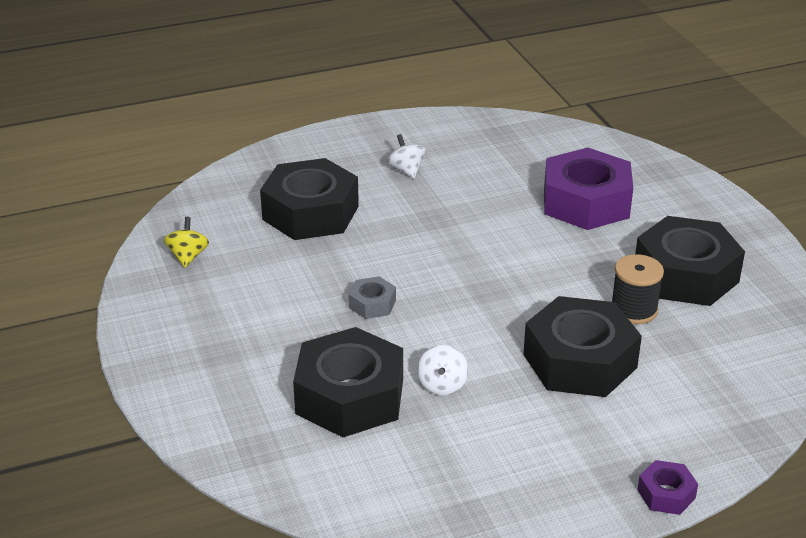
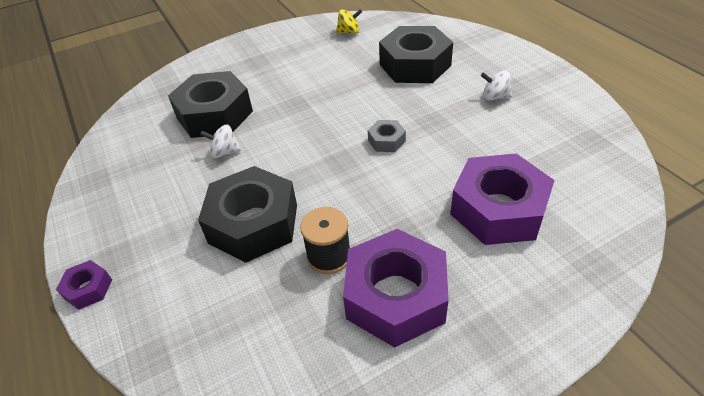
camera: 85 degrees right, 10 degrees up
(372, 304) = (313, 108): grey nut -> grey nut (386, 141)
(406, 170) = (495, 97): white spinning top -> white spinning top turned 135 degrees counterclockwise
(686, 275) = (395, 296): black nut -> purple nut

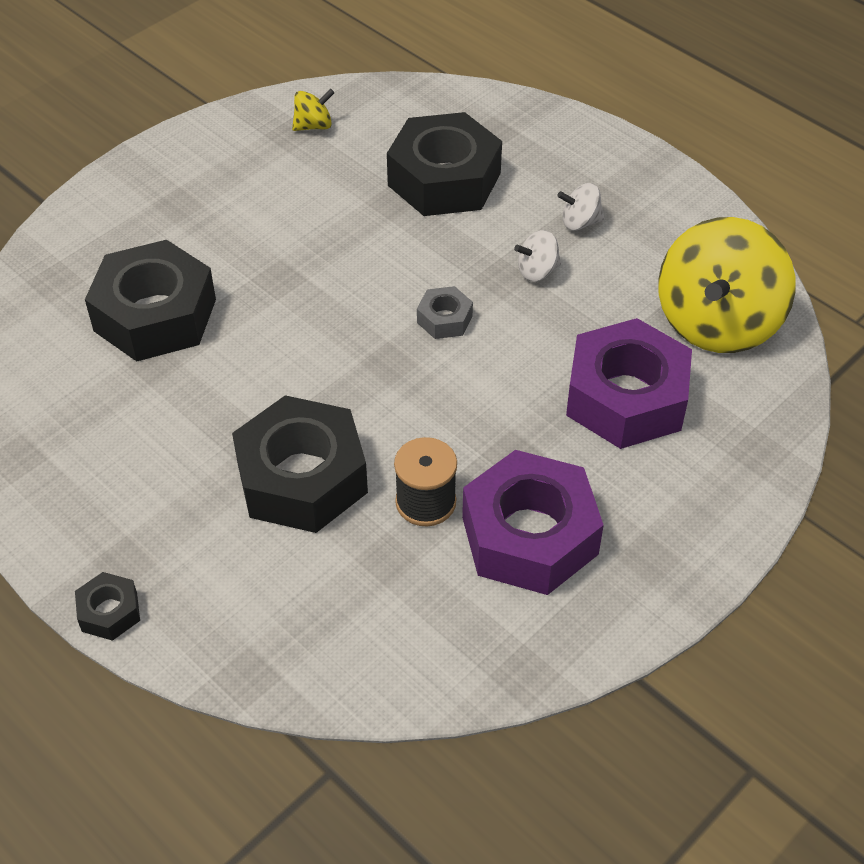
camera: 20 degrees left, 5 degrees up
(88, 289) = (109, 612): purple nut -> black nut
(224, 152) = (205, 377): white spinning top -> white spinning top (537, 271)
(580, 170) = (717, 322): none -> yellow spinning top

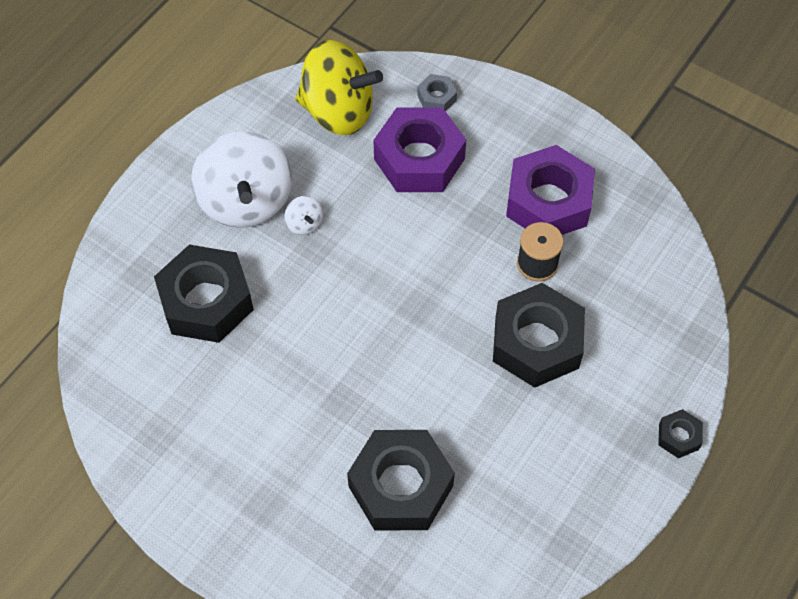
camera: 100 degrees left, 10 degrees up
(313, 126) = (145, 416): yellow spinning top -> none
(444, 319) = (366, 277): grey nut -> grey nut (436, 98)
(580, 222) = (246, 201): white spinning top -> white spinning top, size x2.43

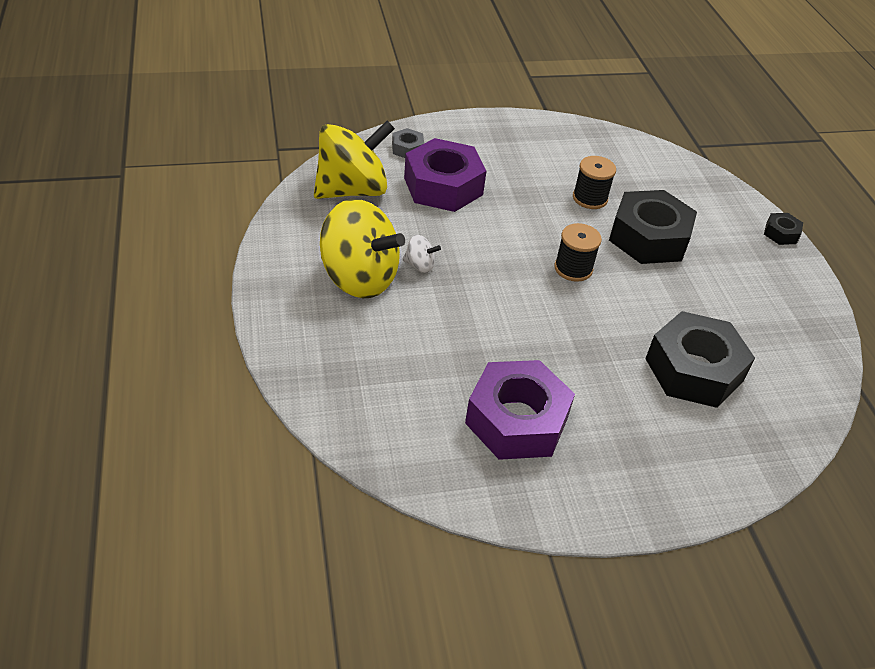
camera: 50 degrees left, 15 degrees down
(206, 301) = (416, 357): black nut -> none
(246, 201) = (359, 278): white spinning top -> yellow spinning top
(426, 320) = (573, 268): none -> black spool
(548, 201) = (550, 164): purple nut -> purple nut (517, 420)

